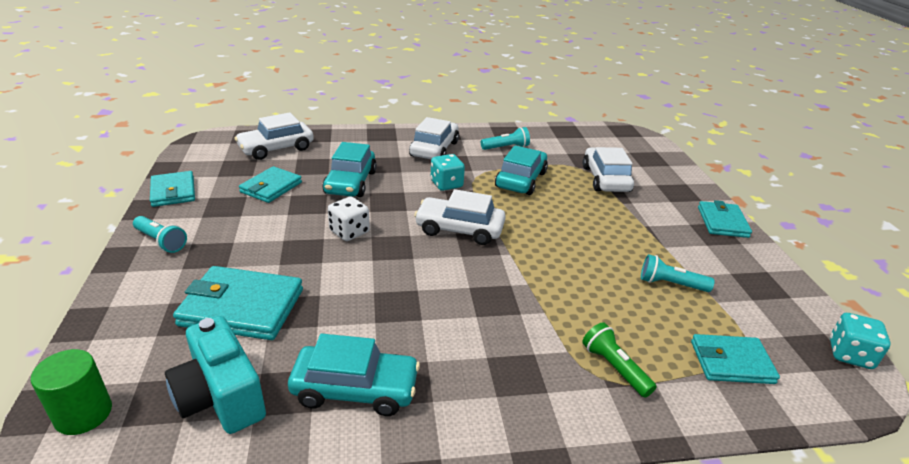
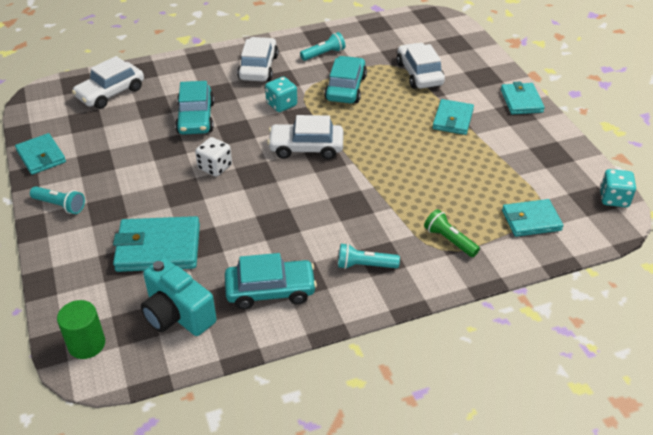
camera: 10 degrees left, 10 degrees up
(271, 187) = (127, 136): turquoise wallet -> turquoise wallet (453, 119)
(670, 284) = (483, 166): turquoise flashlight -> turquoise flashlight (365, 265)

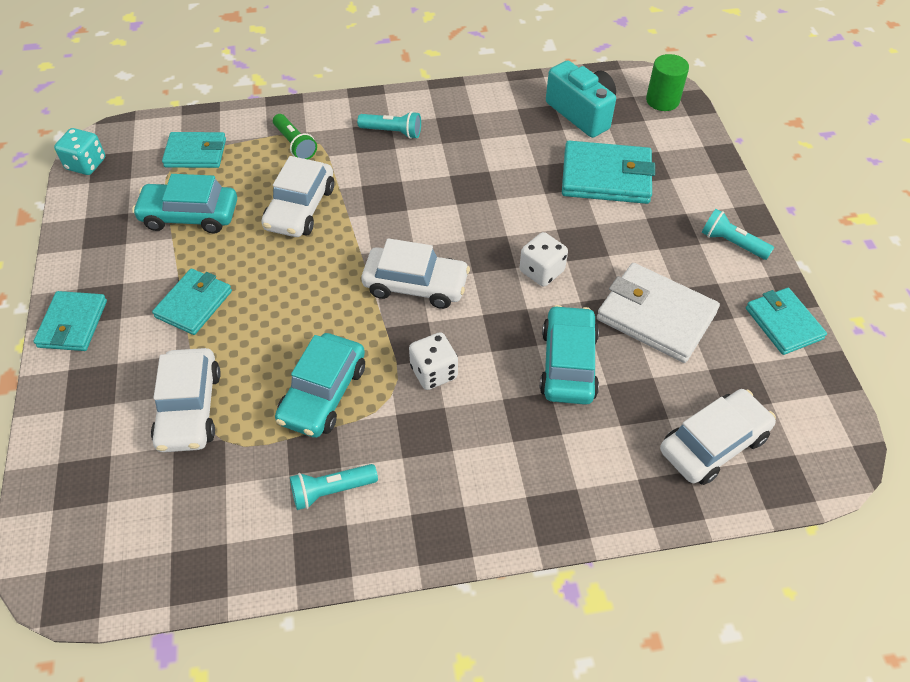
camera: 170 degrees left, 10 degrees up
(133, 150) = (656, 316): none -> white wallet
(258, 67) = (457, 471): white car -> white car (300, 208)
(270, 290) = (491, 122): turquoise car -> turquoise car (190, 216)
(281, 104) = (434, 372): turquoise dice -> white dice

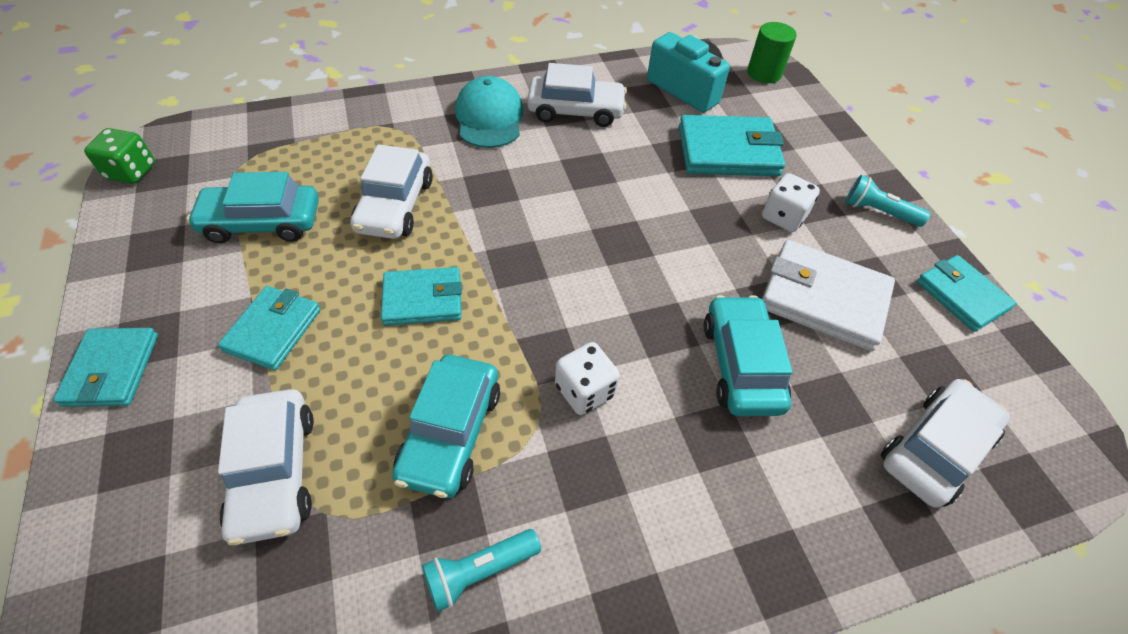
camera: 10 degrees left, 0 degrees up
(86, 164) = (131, 171): turquoise dice -> green dice
(195, 153) = (265, 152): turquoise wallet -> turquoise wallet (423, 299)
(295, 144) = (381, 136): green flashlight -> none
(392, 132) = (489, 118): turquoise flashlight -> turquoise cap
(416, 285) = (544, 284): white car -> white car (575, 111)
(541, 271) = (684, 257): white dice -> white dice (783, 217)

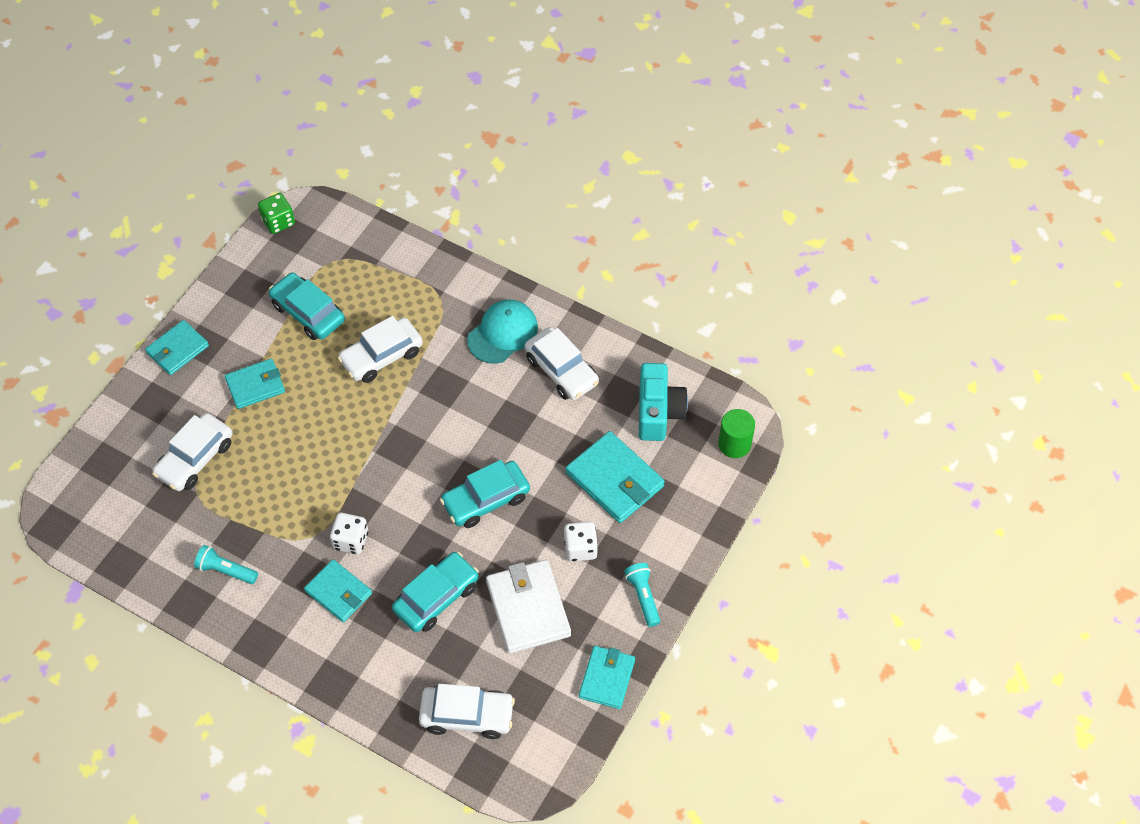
camera: 50 degrees right, 5 degrees up
(423, 299) = (334, 427): turquoise wallet -> turquoise wallet (338, 592)
(451, 433) = (275, 505): turquoise car -> turquoise car (486, 500)

